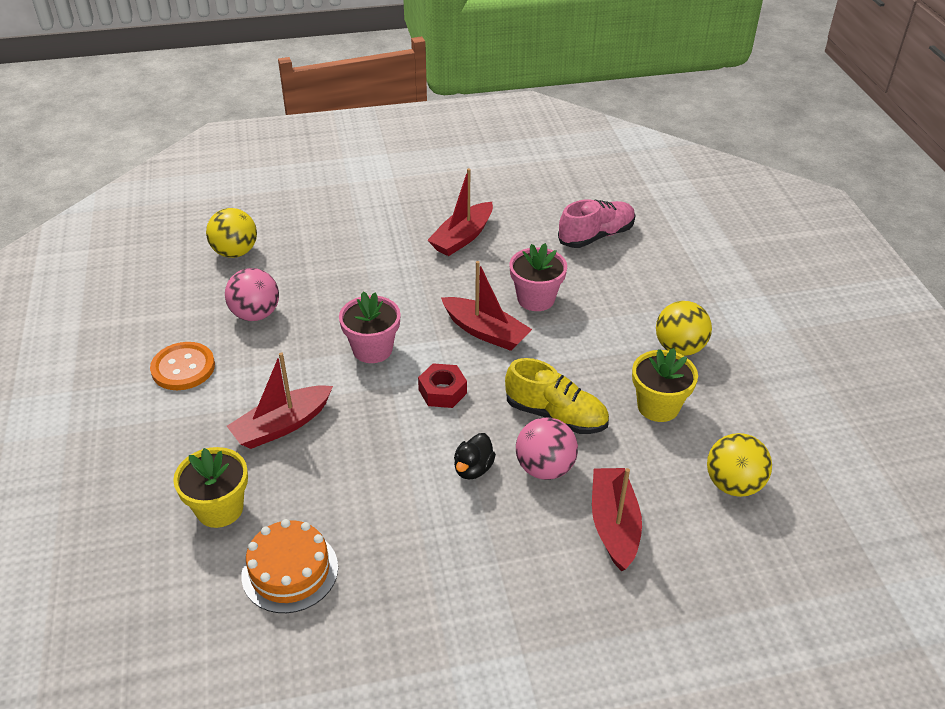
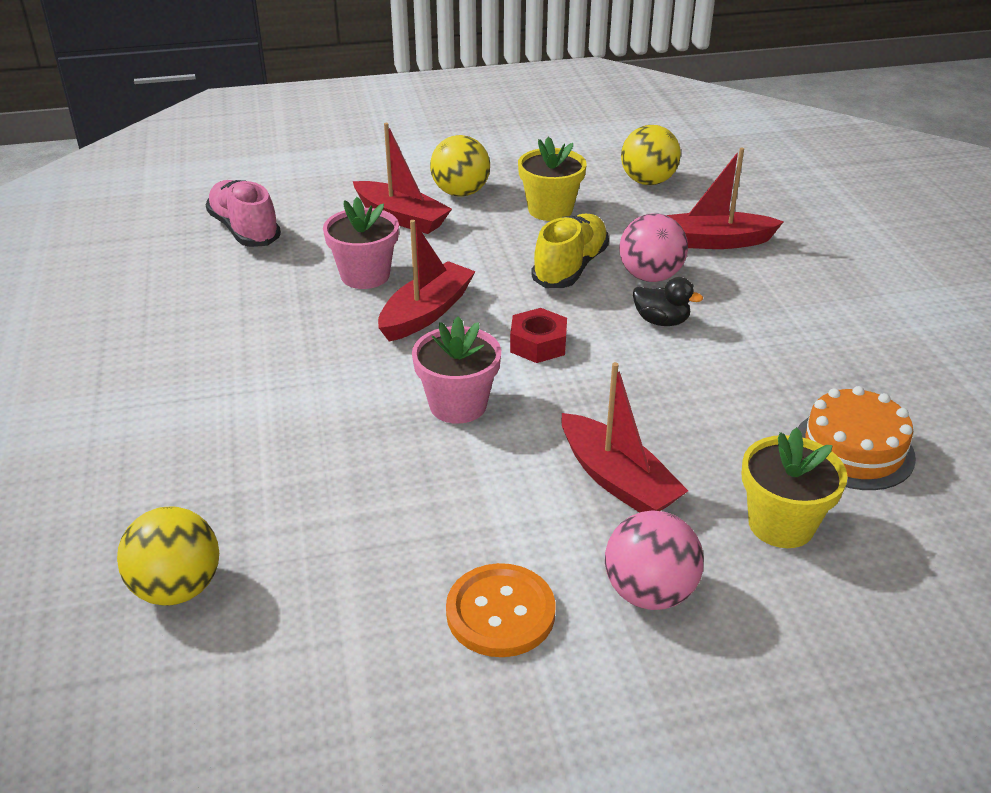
camera: 90 degrees left, 5 degrees down
(255, 314) = (366, 537): pink ball -> pink ball (649, 592)
(462, 237) = (215, 332): red boat -> red boat (401, 218)

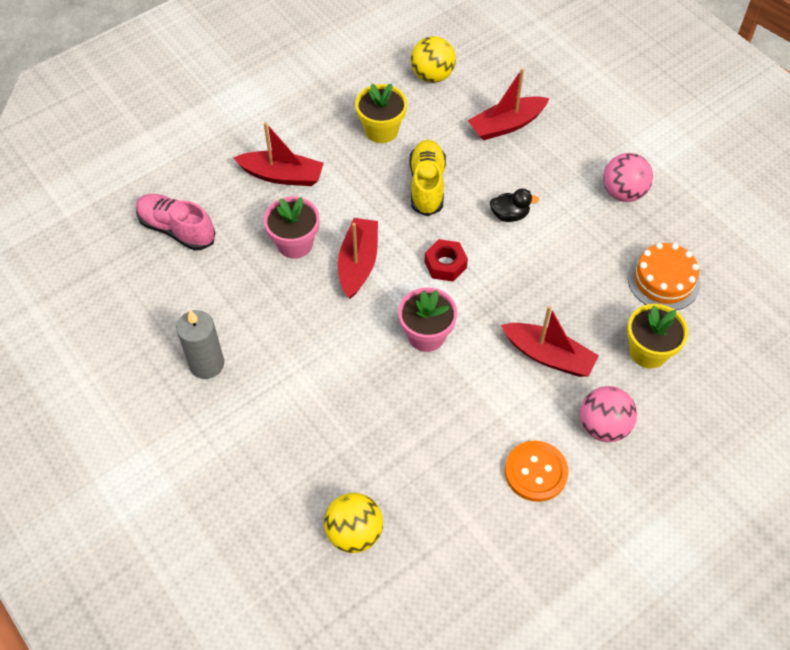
camera: 25 degrees left, 20 degrees up
(163, 350) = (206, 364): none -> grey candle
(460, 193) = (308, 133): yellow ball -> none
(650, 276) = (482, 175): pink ball -> pink ball (623, 192)

